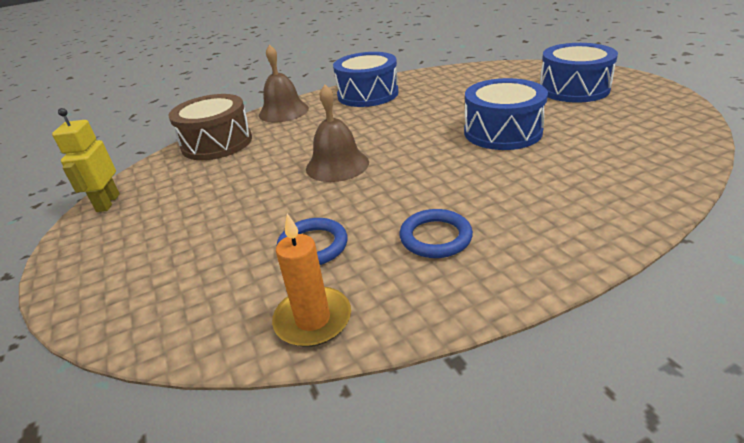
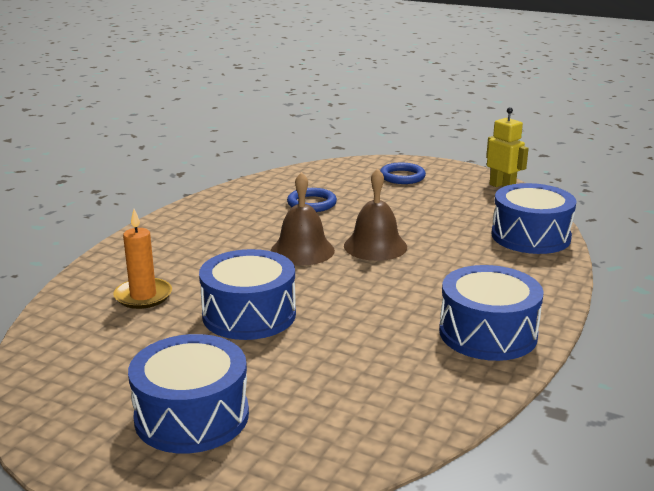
camera: 140 degrees right, 10 degrees down
(217, 143) = (530, 236): brown drum -> blue drum
(283, 111) = (545, 282): brown bell -> brown bell (302, 250)
(313, 319) = (268, 184): orange candle -> orange candle (143, 296)
(435, 237) = (237, 224): blue ring -> blue ring (402, 177)

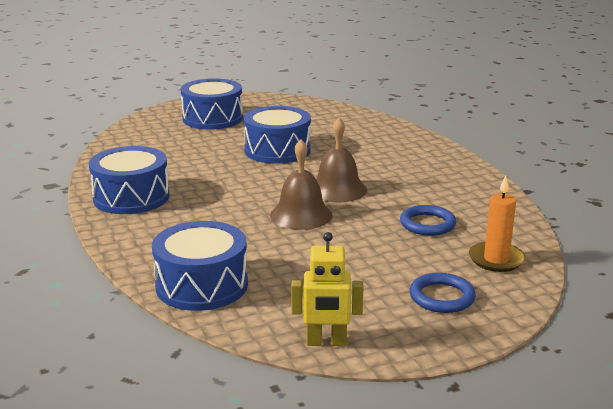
camera: 130 degrees right, 0 degrees up
(143, 296) = (348, 134): orange candle -> orange candle (496, 259)

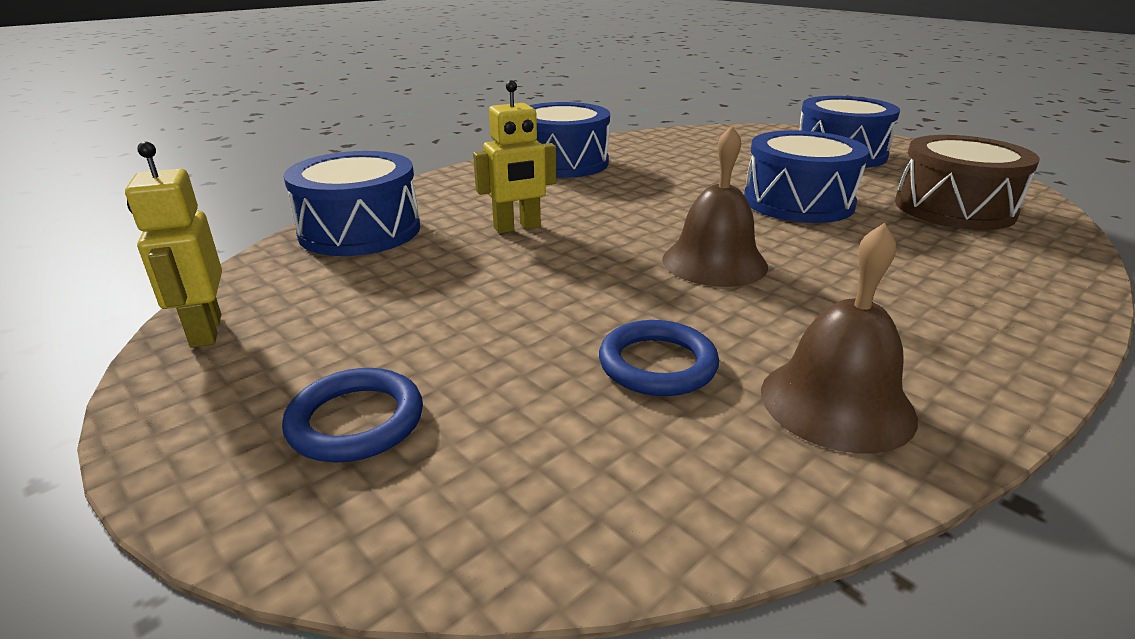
camera: 70 degrees right, 5 degrees up
(245, 231) = (517, 228): none -> yellow robot
(301, 215) = (596, 251): brown bell -> brown bell (836, 403)
(317, 122) = (954, 208): none -> brown drum
(496, 259) = (549, 479): orange candle -> none

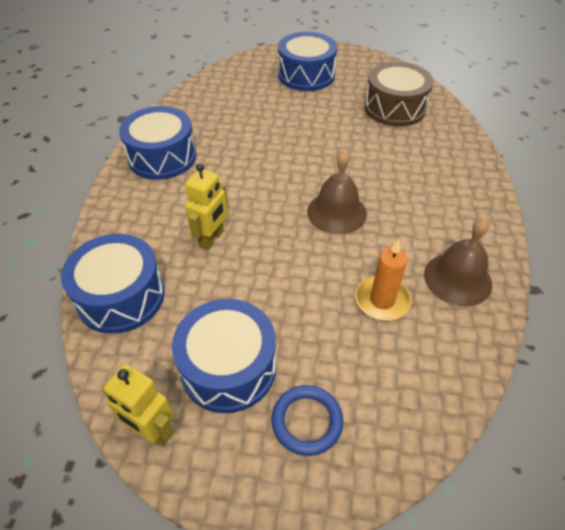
camera: 40 degrees left, 20 degrees up
(657, 364) = (382, 300): blue ring -> orange candle
(798, 202) = (327, 136): blue drum -> blue drum (228, 367)

